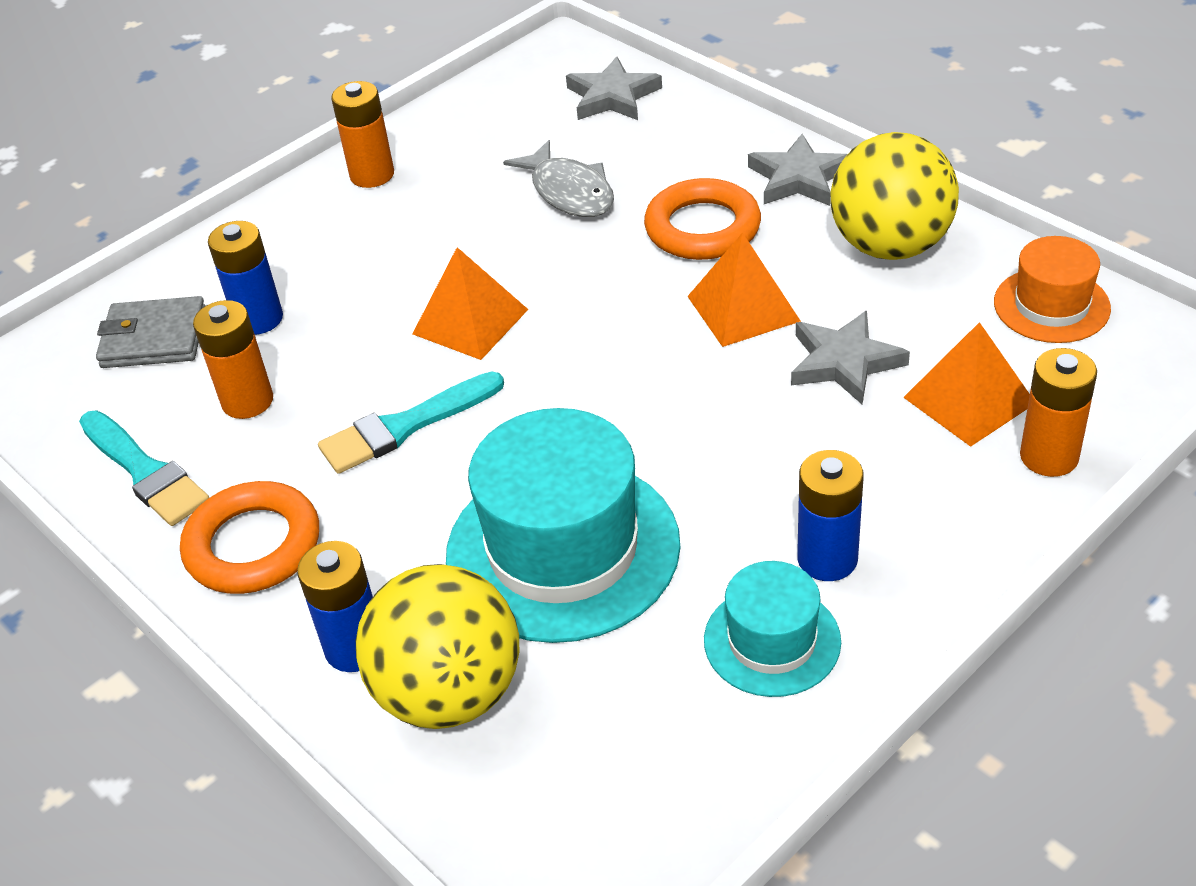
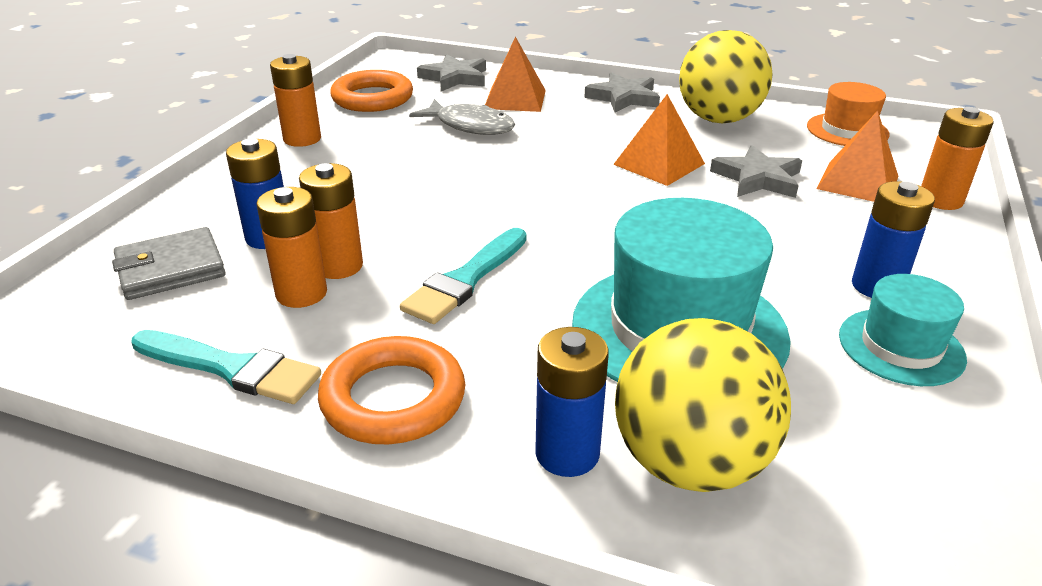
camera: 30 degrees left, 10 degrees down
(300, 375) = (338, 266): none -> orange battery
(470, 321) = (461, 206): orange pyramid -> orange pyramid (515, 99)
(702, 228) = (586, 129): orange ring -> orange ring (372, 98)

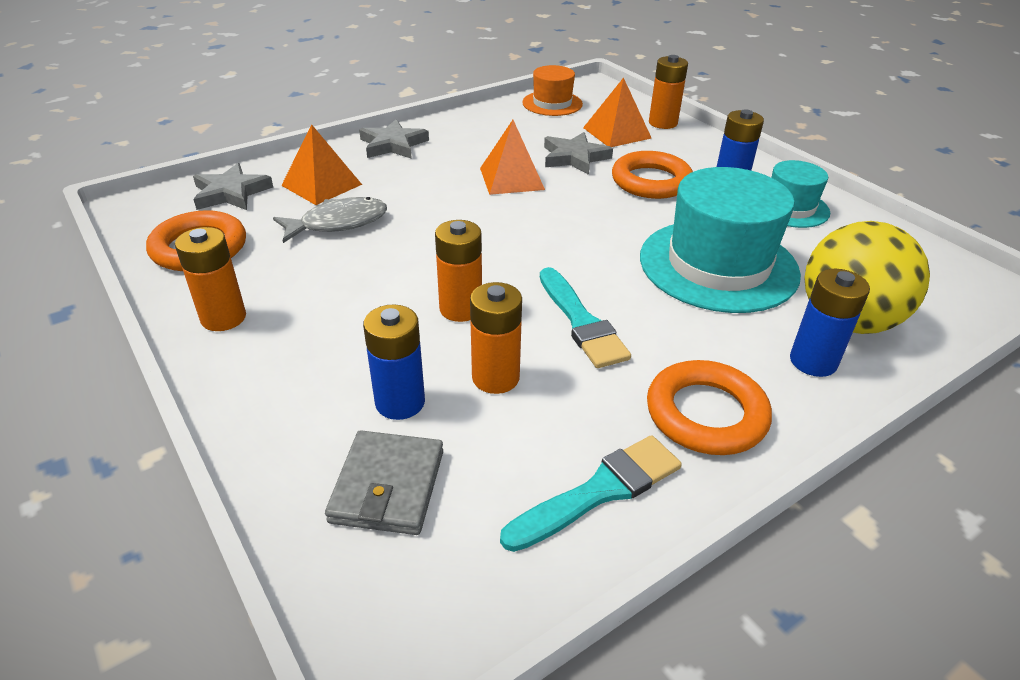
camera: 55 degrees left, 5 degrees up
(301, 293) = (519, 413): orange battery -> orange battery (460, 309)
(718, 119) = (479, 130): yellow ball -> none
(788, 235) = (651, 181): none -> orange ring

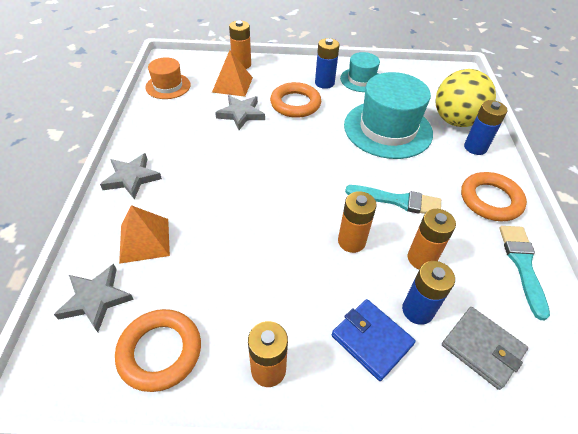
camera: 55 degrees left, 10 degrees up
(319, 378) = (371, 340): none -> blue wallet
(338, 223) = (206, 254): grey fish -> none
(511, 178) = (237, 149): orange pyramid -> none

